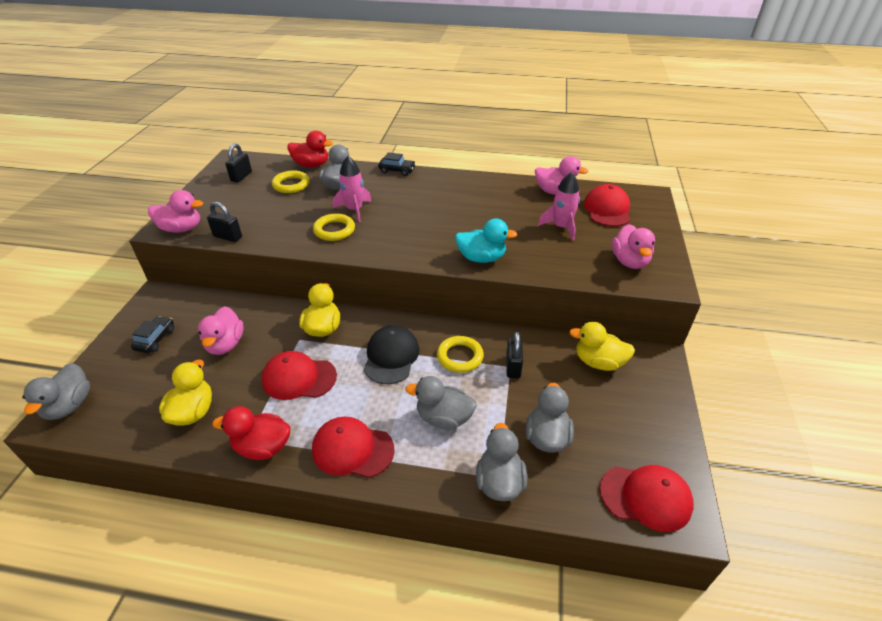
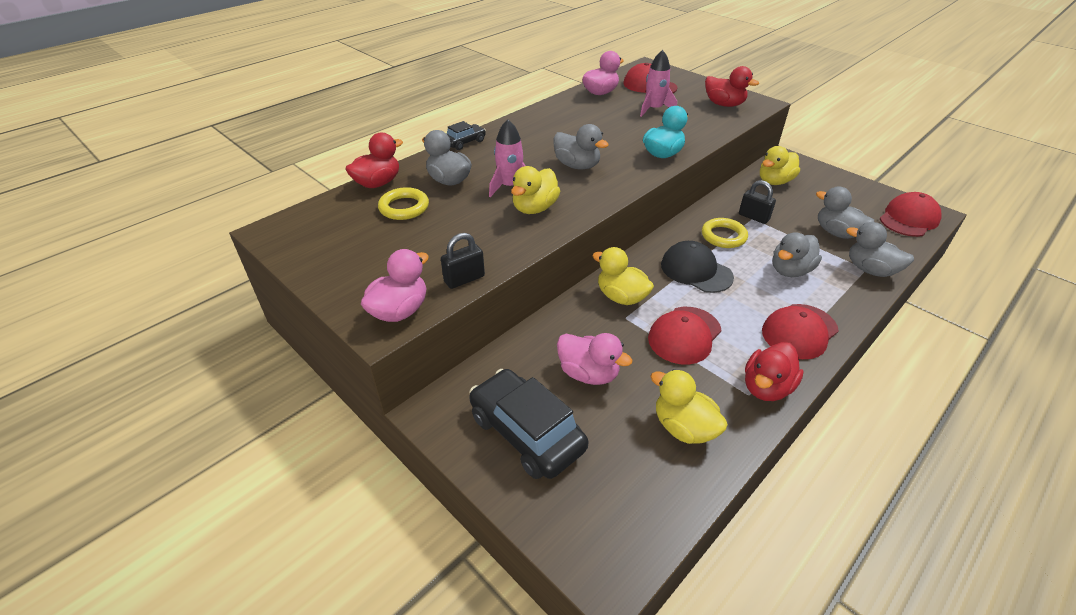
camera: 55 degrees left, 0 degrees up
(69, 405) = (594, 549): grey duck -> grey duck (577, 166)
(155, 339) = (526, 432): black car -> black car, size x1.97
(241, 176) = (331, 235): black padlock -> none
(334, 230) = (534, 208): yellow ring -> yellow duck
(629, 261) = (724, 104): pink duck -> red duck

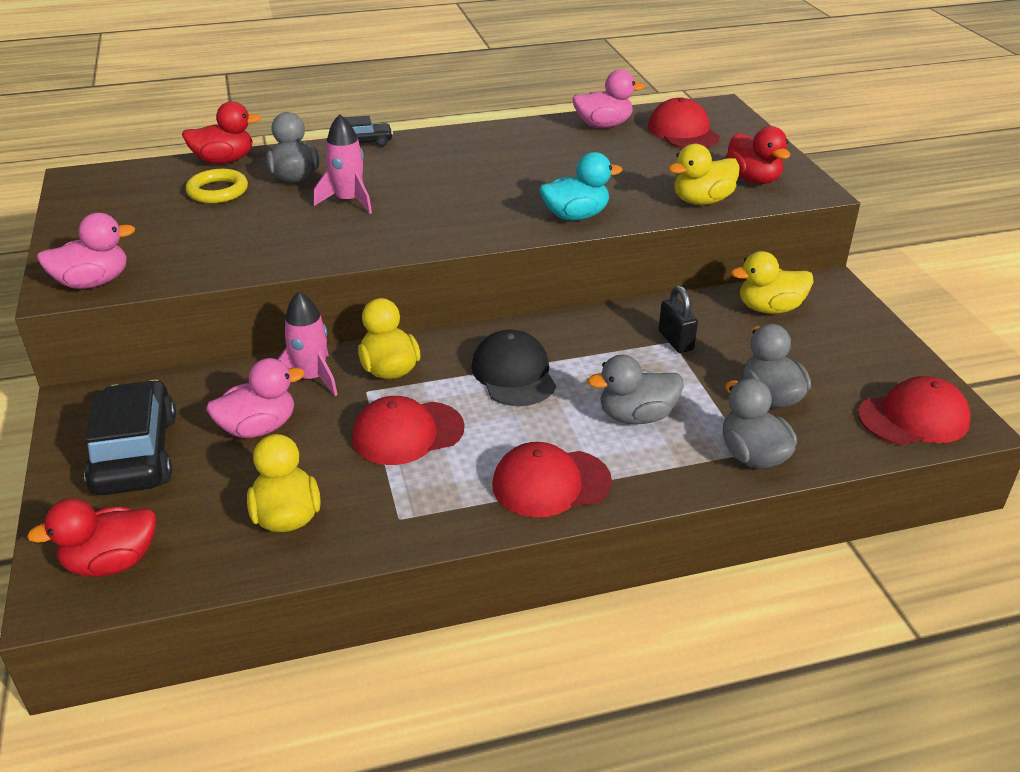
camera: 30 degrees right, 5 degrees down
(464, 279) = (184, 275): black padlock -> none
(534, 208) = (343, 230): yellow duck -> yellow duck (702, 201)
(577, 166) = (453, 200): grey duck -> none
(588, 373) = (258, 428): pink duck -> pink duck turned 90 degrees counterclockwise
(654, 109) = (644, 162): pink rocket -> pink rocket (311, 378)
(723, 236) = (602, 349): yellow ring -> none
(766, 387) = (427, 520): red duck -> red duck (112, 562)

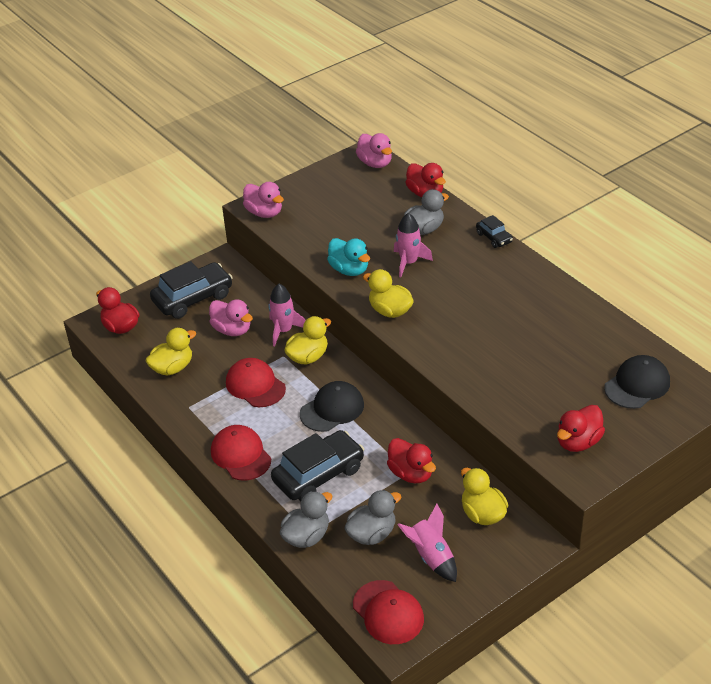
camera: 70 degrees right, 5 degrees up
(218, 191) = (386, 208): yellow ring -> none
(576, 216) = (456, 365): turquoise duck -> turquoise duck (349, 270)
(603, 125) = (613, 339): pink duck -> pink duck (375, 163)
(636, 416) = (318, 475): grey duck -> black car
(675, 341) = (411, 473): black padlock -> red duck
(683, 131) = (637, 385): red cap -> black cap
(702, 201) = (521, 422): yellow duck -> yellow duck (390, 311)
(827, 361) = (431, 557): none -> pink rocket

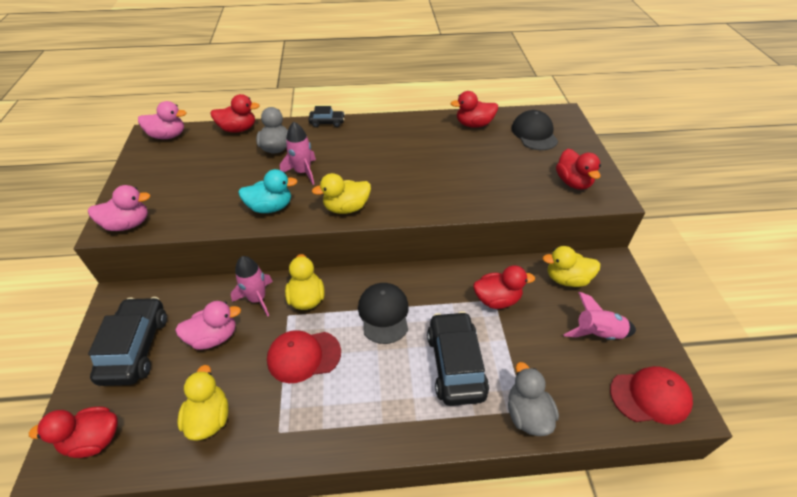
camera: 60 degrees left, 5 degrees up
(240, 455) = (384, 417): red cap -> none
(372, 534) = (551, 361): grey duck -> none
(603, 334) = (474, 124): none -> red duck

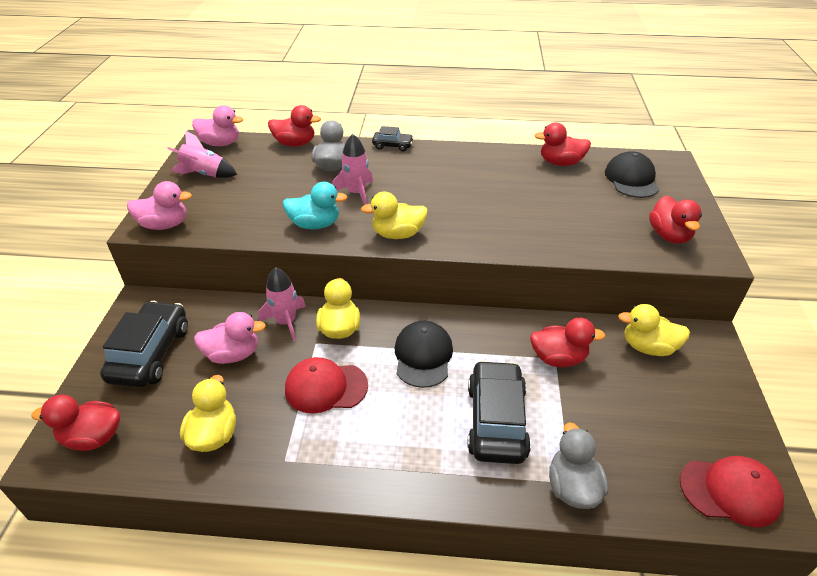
camera: 10 degrees right, 5 degrees down
(597, 333) = (675, 412): pink rocket -> pink rocket (204, 174)

